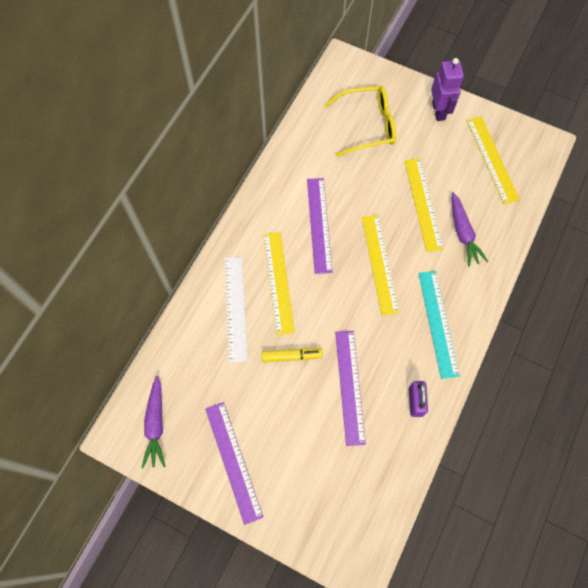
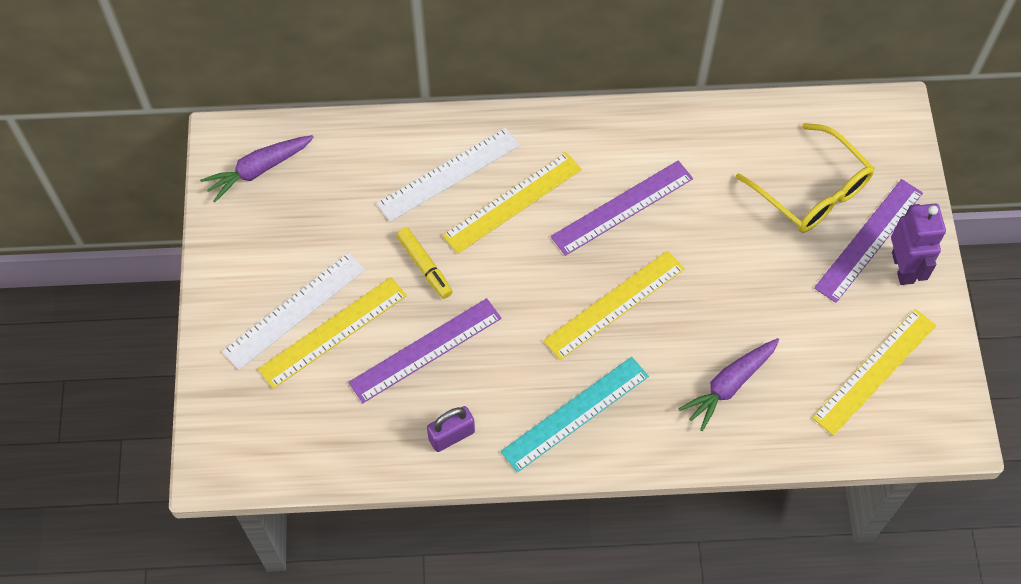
camera: 60 degrees right, 5 degrees down
(233, 461) = (261, 271): purple ruler -> purple ruler (869, 240)
(275, 454) = (294, 310): none -> white ruler
(423, 204) = (739, 316): yellow ruler -> yellow ruler (333, 332)
(439, 111) = (903, 267): purple robot -> purple robot turned 60 degrees counterclockwise

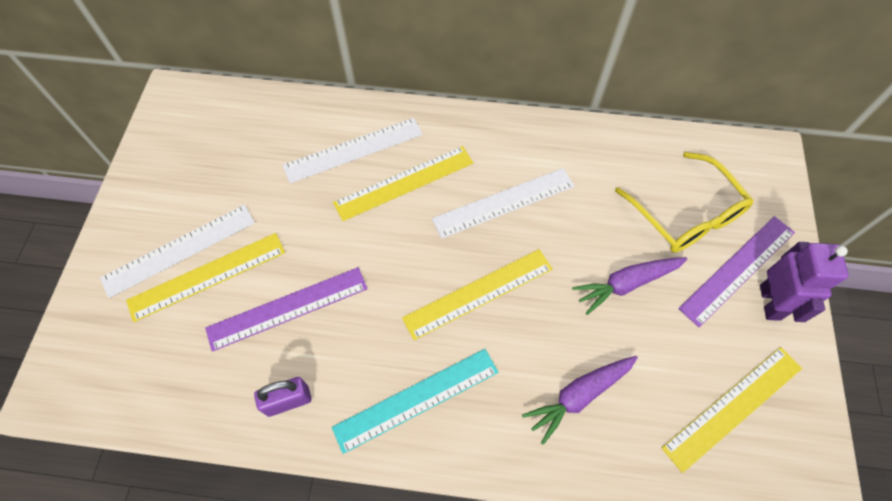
camera: 10 degrees right, 0 degrees up
(258, 170) = (191, 122): purple carrot -> purple carrot (626, 284)
(424, 266) = (309, 228): yellow marker -> none
(622, 208) = (504, 203): purple ruler -> white ruler

